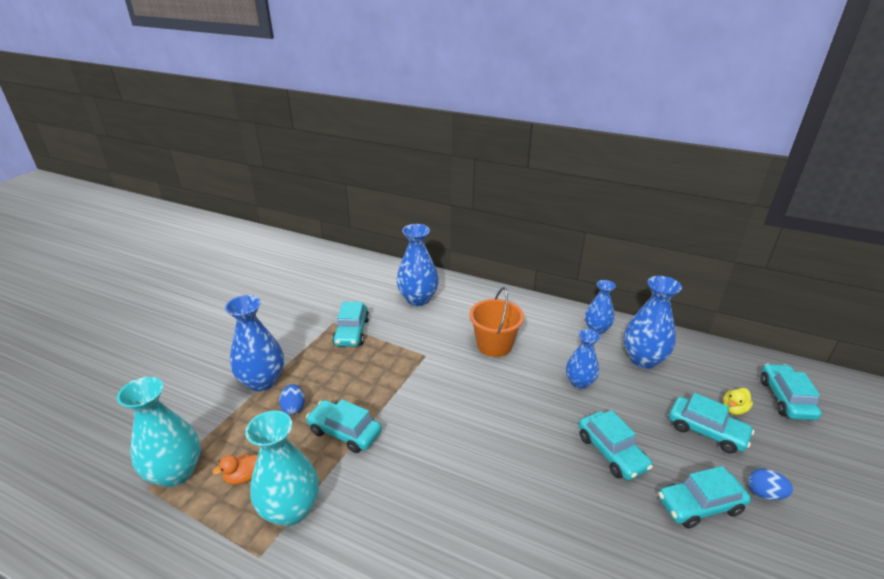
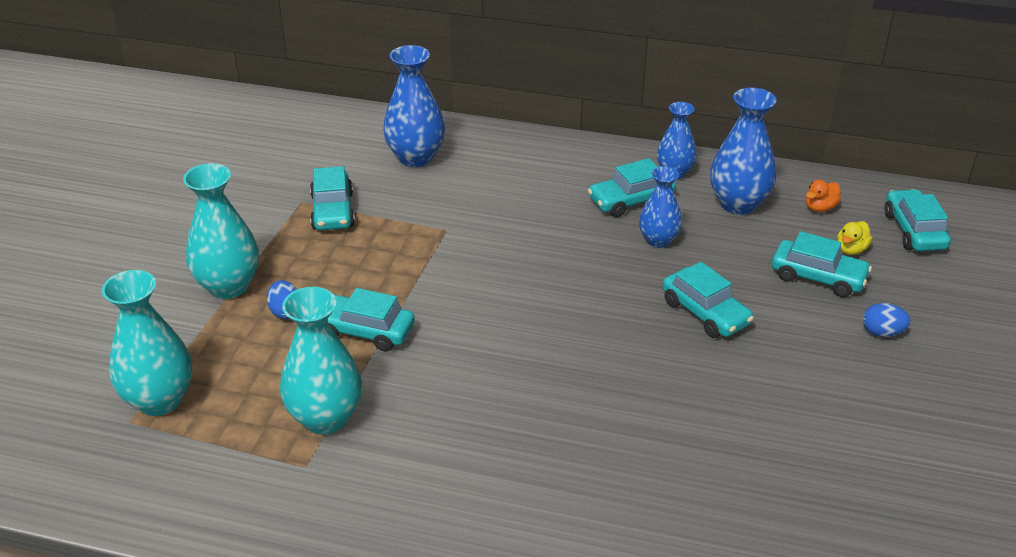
camera: 10 degrees left, 5 degrees up
(243, 477) = (250, 394): orange duck -> orange duck (820, 208)
(262, 381) = (228, 286): blue vase -> turquoise vase
(494, 345) = (538, 207): orange bucket -> none
(700, 505) = (809, 353): turquoise car -> turquoise car (631, 200)

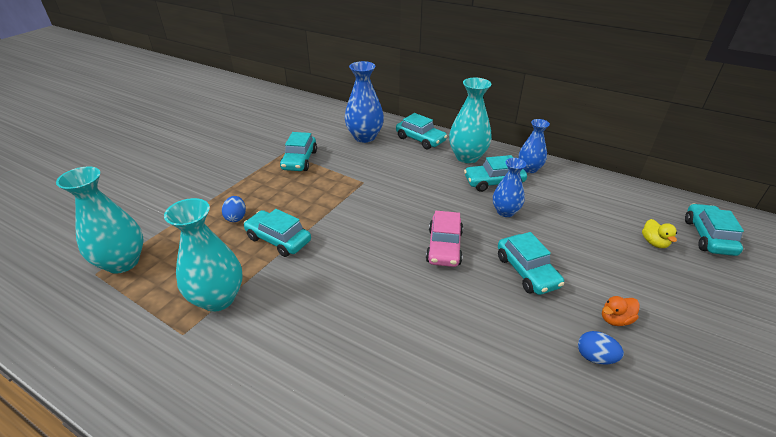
camera: 15 degrees right, 0 degrees up
(228, 286) = (212, 195): turquoise vase -> turquoise vase (467, 157)
(593, 301) = (444, 247): none -> pink car
(738, 204) = (570, 196): blue vase -> none
(818, 277) = (624, 259): turquoise car -> turquoise car (420, 139)
(820, 208) = (633, 208): orange duck -> orange duck (615, 319)
(851, 250) = (654, 242): yellow duck -> yellow duck turned 60 degrees counterclockwise
(882, 332) = (674, 316): blue egg -> blue egg (595, 357)

